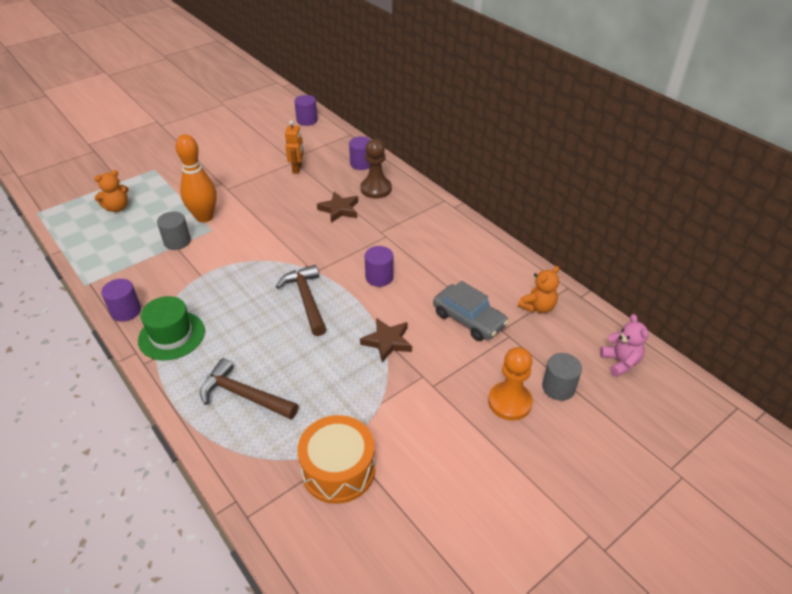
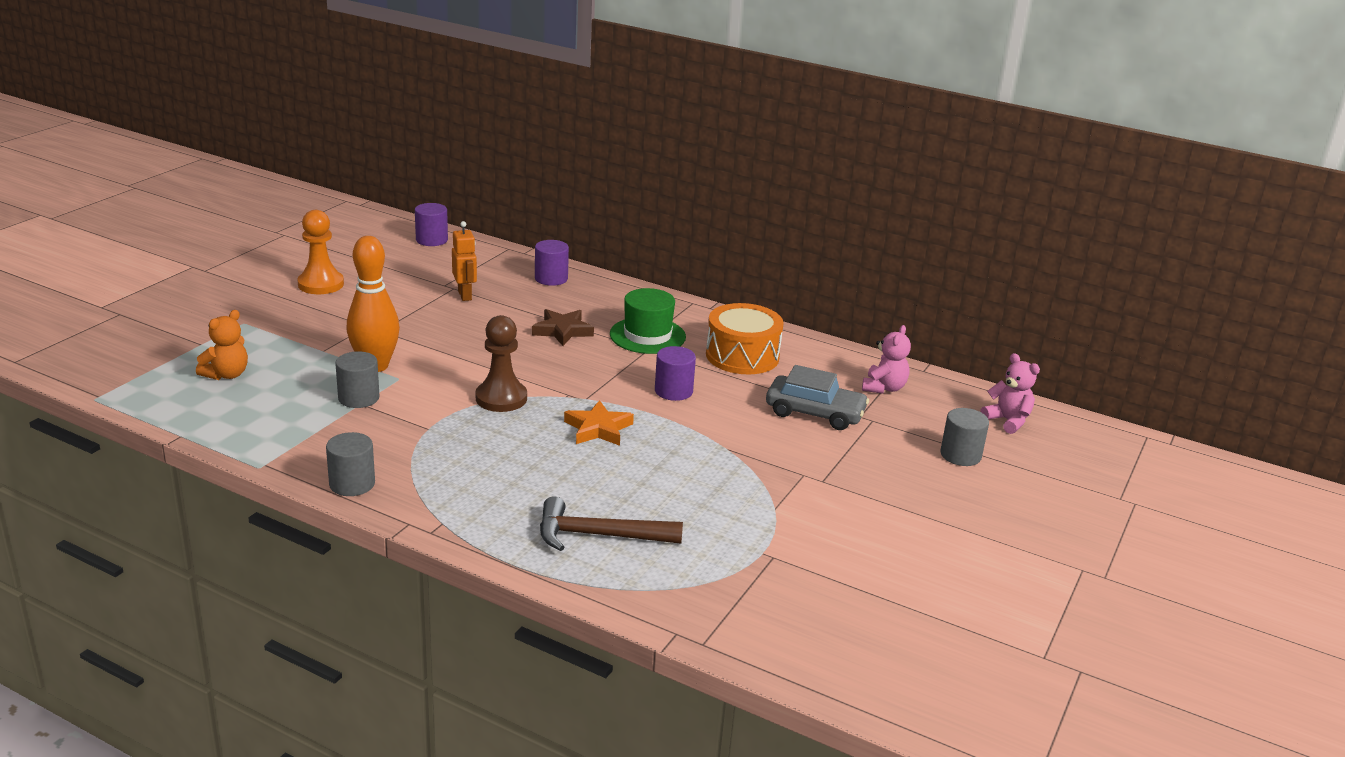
camera: 25 degrees left, 15 degrees down
(126, 311) = (352, 484): purple cylinder -> grey cylinder
(171, 335) = (444, 497): green hat -> green hat (647, 335)
(306, 300) = (598, 428): brown hammer -> orange star
(338, 469) = (775, 577): orange drum -> orange drum (742, 356)
(376, 189) = (593, 303): brown pawn -> brown pawn (501, 398)
(387, 342) = (735, 451): brown star -> none
(509, 402) = (919, 478): orange pawn -> orange pawn (321, 284)
(538, 307) = (884, 388): orange teddy bear -> pink teddy bear

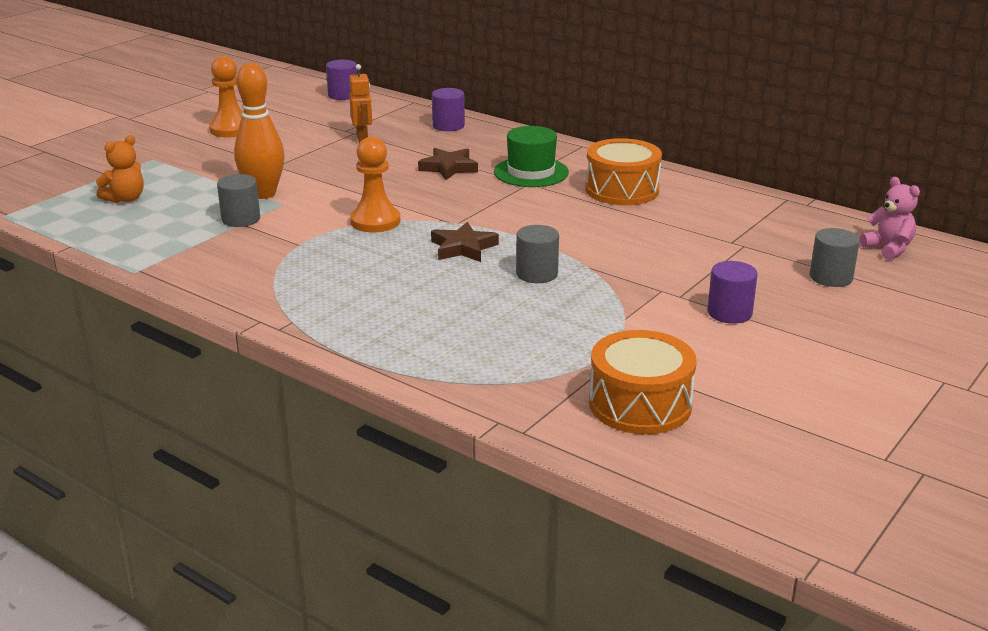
camera: 10 degrees right, 0 degrees up
(352, 484) = (215, 288): grey cylinder -> grey cylinder (537, 274)
(501, 398) = (375, 221): brown pawn -> orange pawn
(598, 428) = (463, 248): orange star -> brown star
(599, 535) = (442, 336): brown hammer -> none
(673, 391) = (545, 218): purple cylinder -> purple cylinder (729, 313)
(808, 607) = (640, 404): none -> orange drum
(815, 413) = (685, 238): grey car -> none
(884, 388) = (762, 218): pink teddy bear -> none

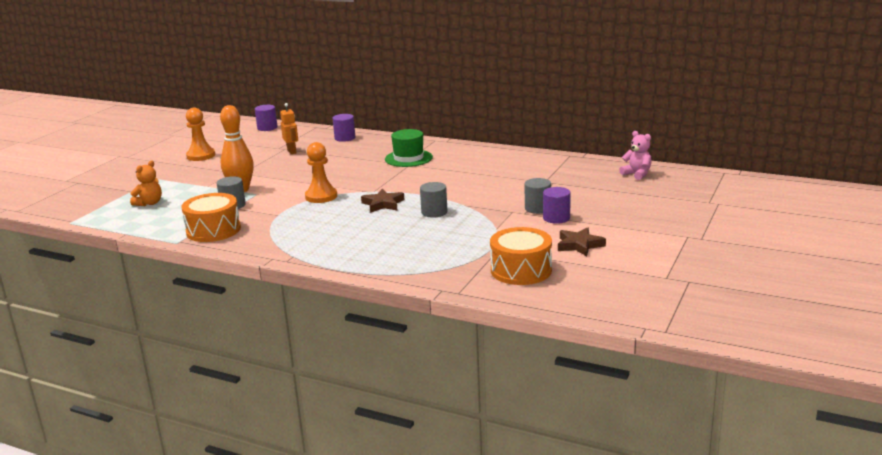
camera: 10 degrees left, 5 degrees down
(448, 168) = (355, 161): brown star -> brown star (579, 245)
(622, 190) = (469, 161): orange drum -> orange drum (213, 230)
(831, 277) = (609, 193): grey cylinder -> grey cylinder (537, 208)

